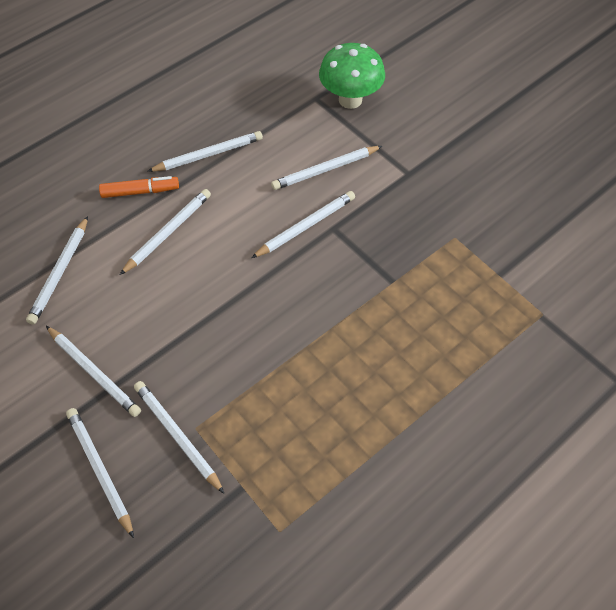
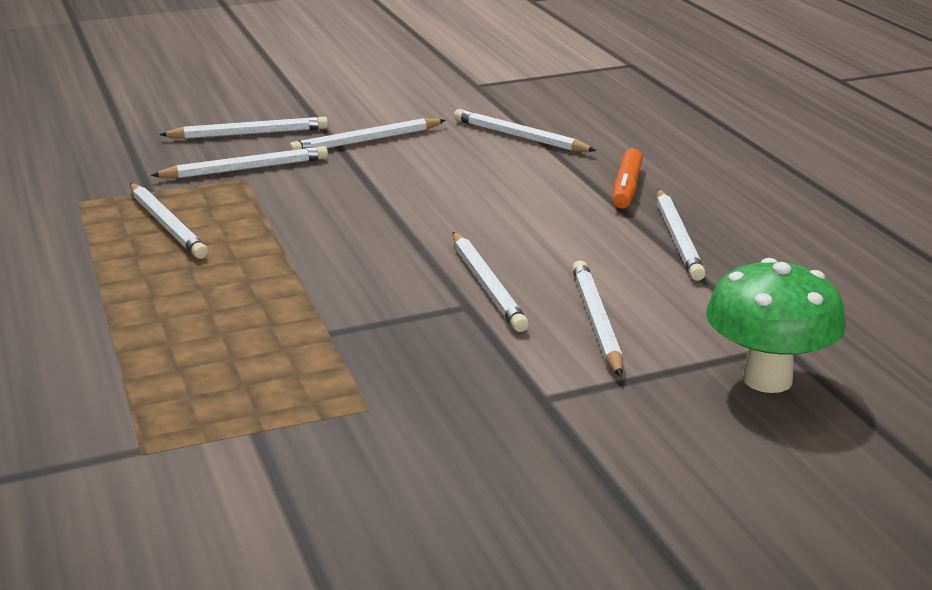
camera: 110 degrees right, 30 degrees down
(168, 232) = (541, 196): white pencil -> white pencil (166, 225)

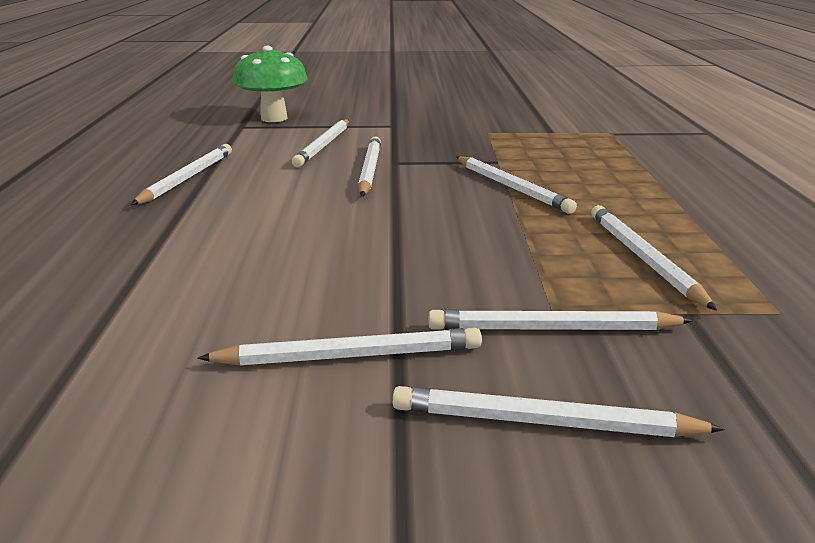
camera: 160 degrees left, 0 degrees up
(520, 136) = (129, 318): white pencil -> white pencil (511, 187)
(626, 188) = (143, 223): orange marker -> none

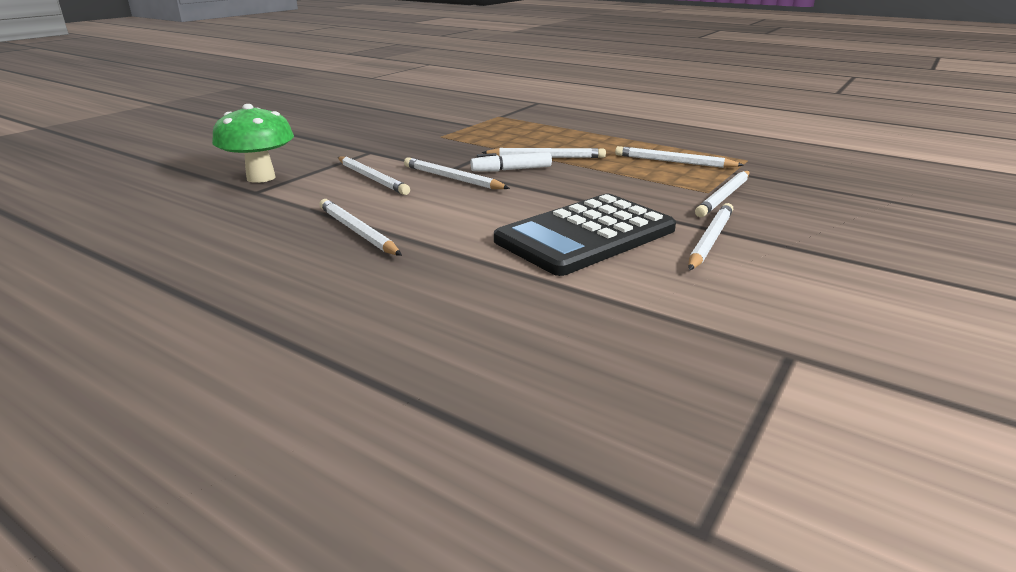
camera: 55 degrees left, 0 degrees up
(279, 270) = (585, 235): none -> black calculator
(438, 184) = (511, 170): none -> white marker
(543, 421) = (798, 219): white pencil -> none

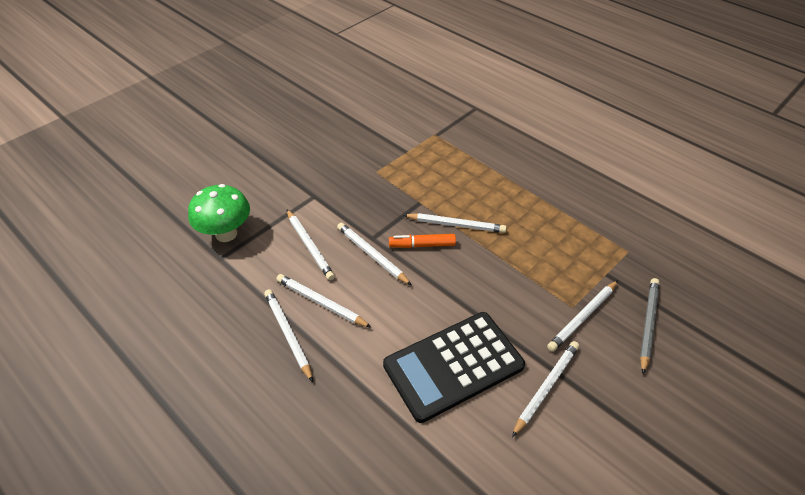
camera: 10 degrees right, 20 degrees up
(511, 170) = (422, 245): white marker -> orange marker
(673, 161) = (562, 247): white pencil -> white pencil (321, 302)
(801, 195) = (648, 324): none -> grey pencil

